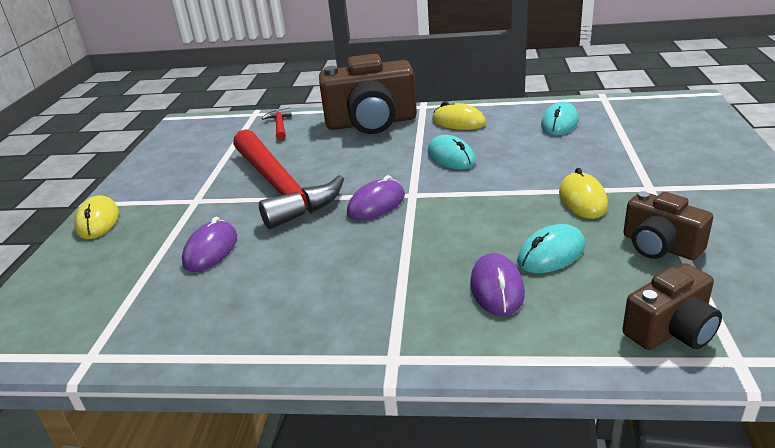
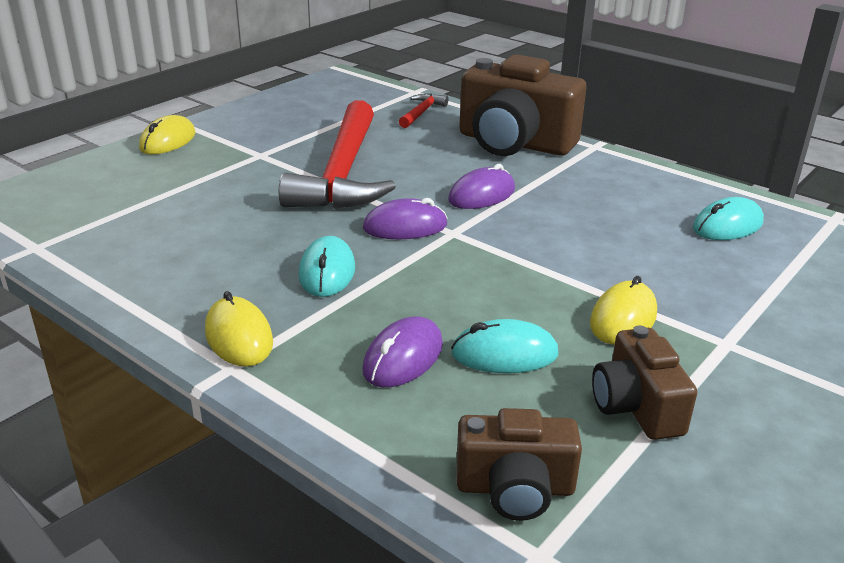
camera: 30 degrees right, 0 degrees up
(211, 250) = (216, 204): purple mouse -> purple mouse (482, 195)
(451, 157) = (545, 212): turquoise mouse -> turquoise mouse (327, 272)
(458, 122) = (608, 178): yellow mouse -> yellow mouse (239, 337)

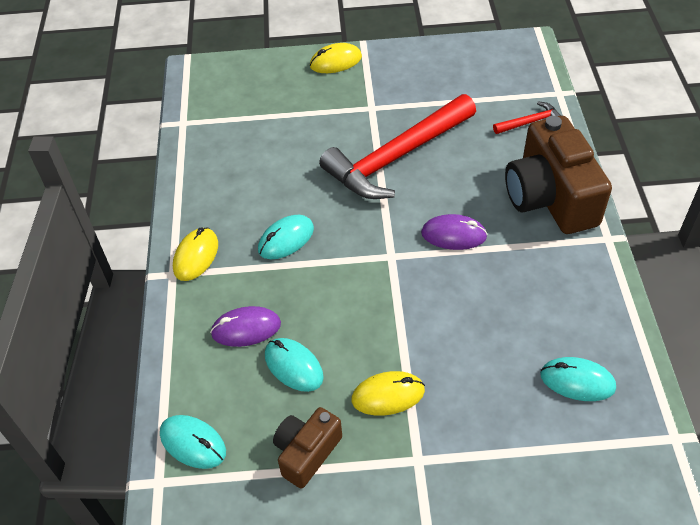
camera: 50 degrees right, 20 degrees up
(405, 227) = (370, 232): purple mouse -> none
(515, 488) = (193, 443): brown camera -> turquoise mouse

